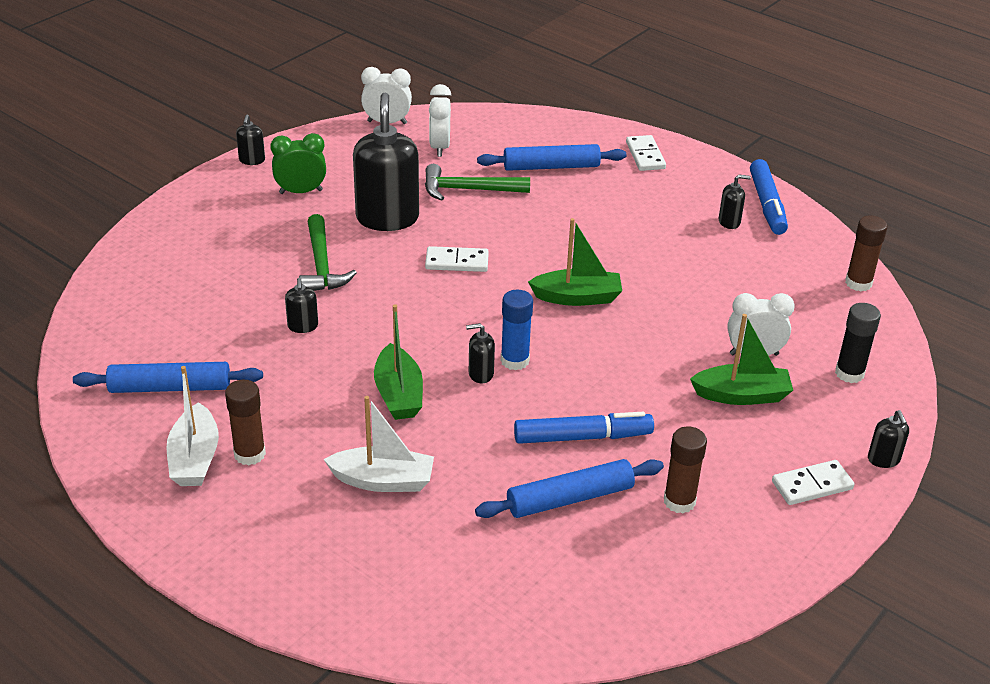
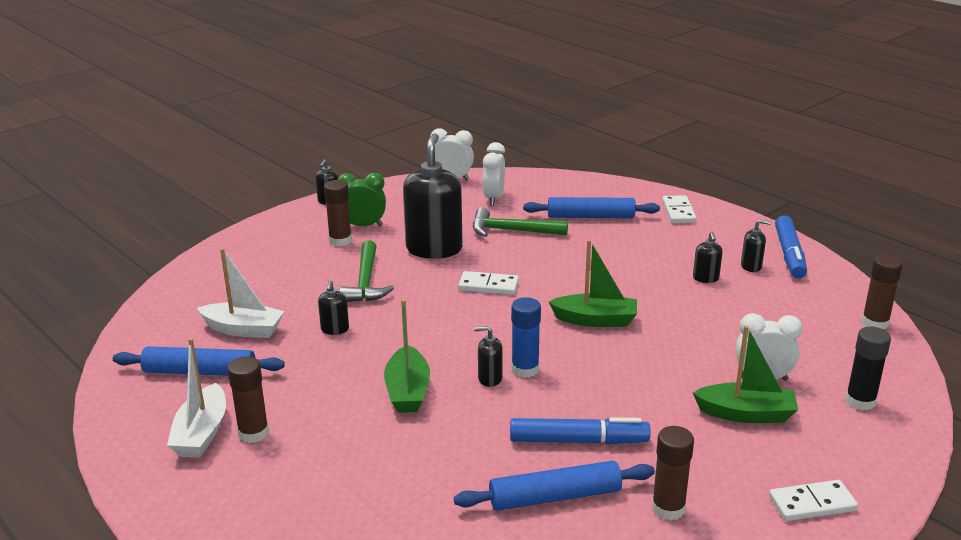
camera: 10 degrees right, 10 degrees down
(279, 213) = (340, 241): none -> brown glue stick
(383, 481) = (373, 466): white boat -> white boat (243, 329)
(883, 459) = (892, 484): black soap dispenser -> black soap dispenser (705, 278)

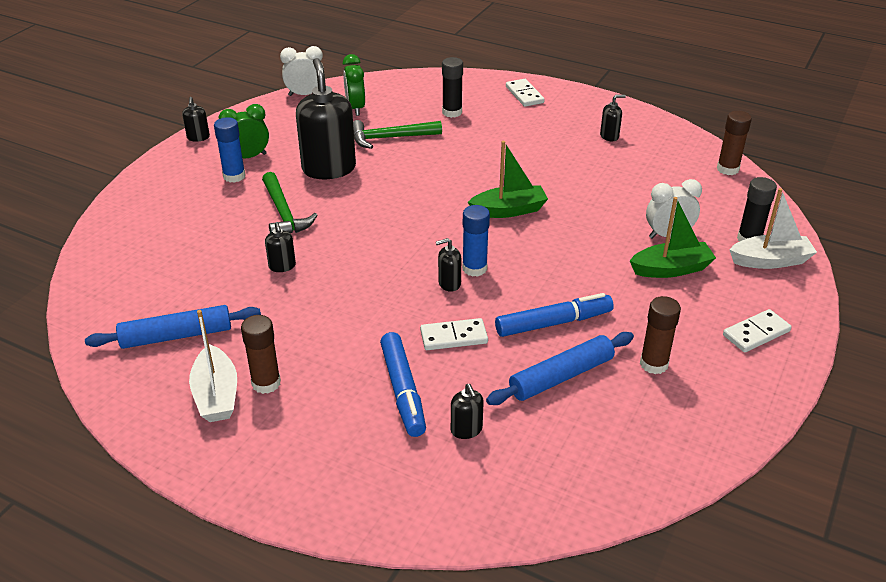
camera: 20 degrees left, 10 degrees up
(243, 329) = (193, 284): white boat -> white boat (770, 261)
(340, 241) = (234, 176): brown glue stick -> blue glue stick
(407, 391) = (384, 311): green boat -> none
(488, 286) = (399, 196): white domino -> white domino (454, 337)
(494, 198) = (355, 108): white clock -> green clock
(590, 217) = (452, 112): blue rolling pin -> black glue stick
(705, 278) = (579, 154): black soap dispenser -> black soap dispenser (466, 430)
(789, 254) = (633, 119): blue marker -> blue marker (403, 391)

